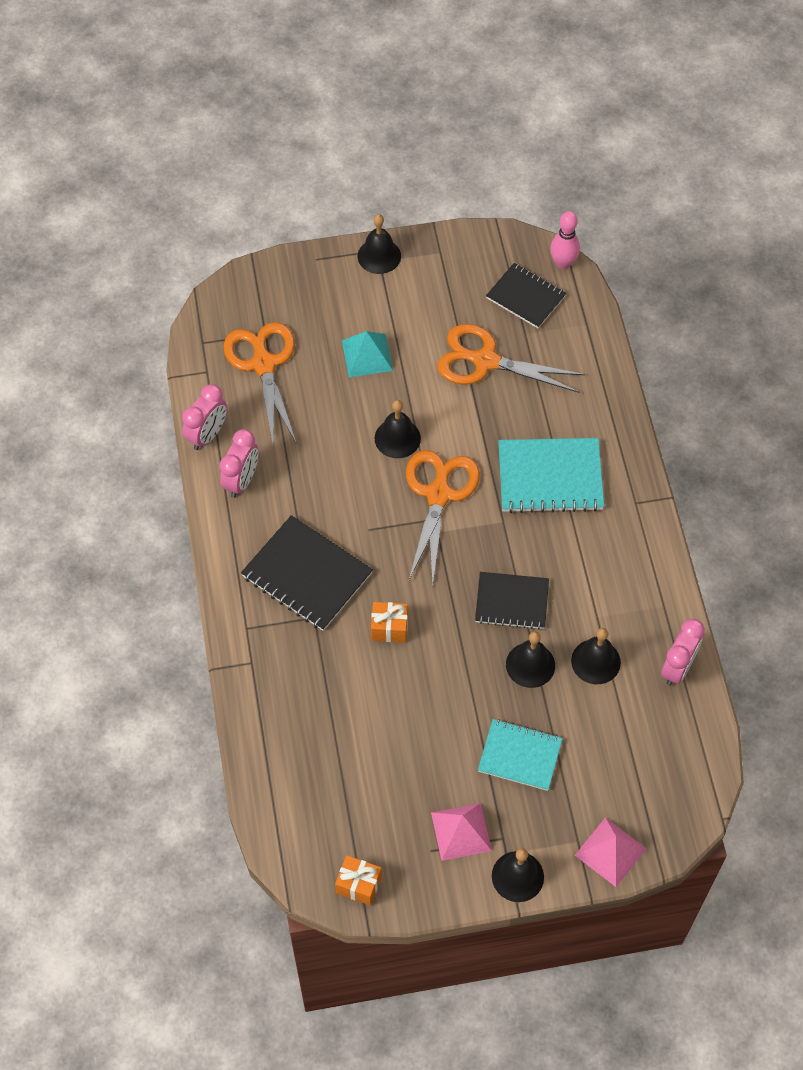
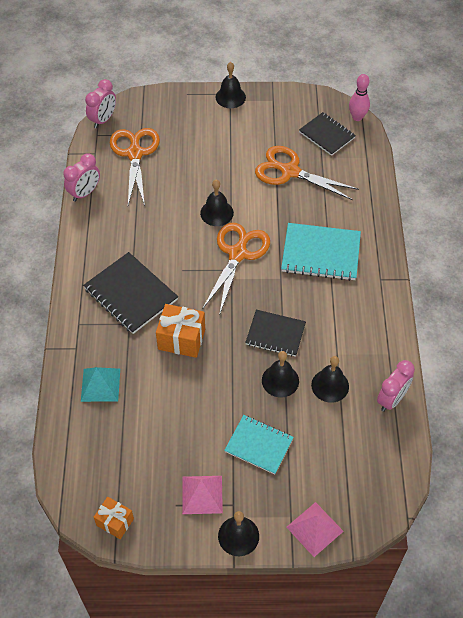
camera: 10 degrees right, 5 degrees down
(241, 480) = (100, 225): pink clock -> pink clock (103, 120)
(367, 355) = (207, 157): turquoise pyramid -> turquoise pyramid (100, 384)
(389, 628) = (181, 339): orange gift -> orange gift, size x1.56

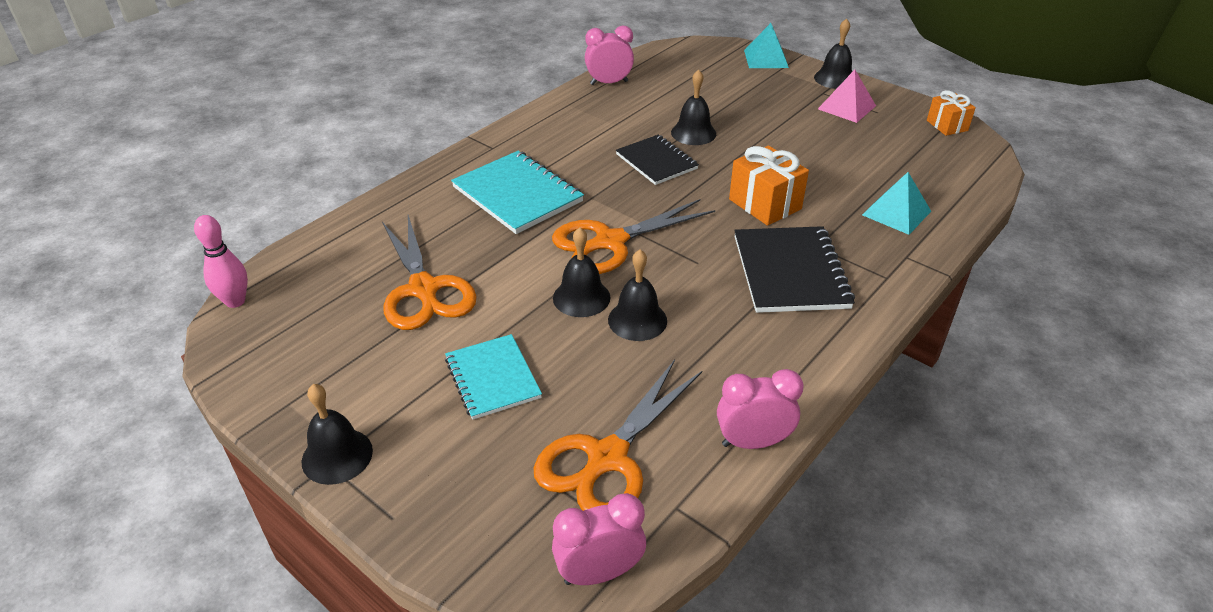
camera: 140 degrees left, 15 degrees down
(259, 445) = (762, 109): turquoise notebook -> turquoise notebook (492, 378)
(314, 529) = (766, 59): pink pyramid -> turquoise pyramid
(327, 135) = (308, 304): black notebook -> none
(330, 385) = (650, 111): black bell -> black bell (637, 320)

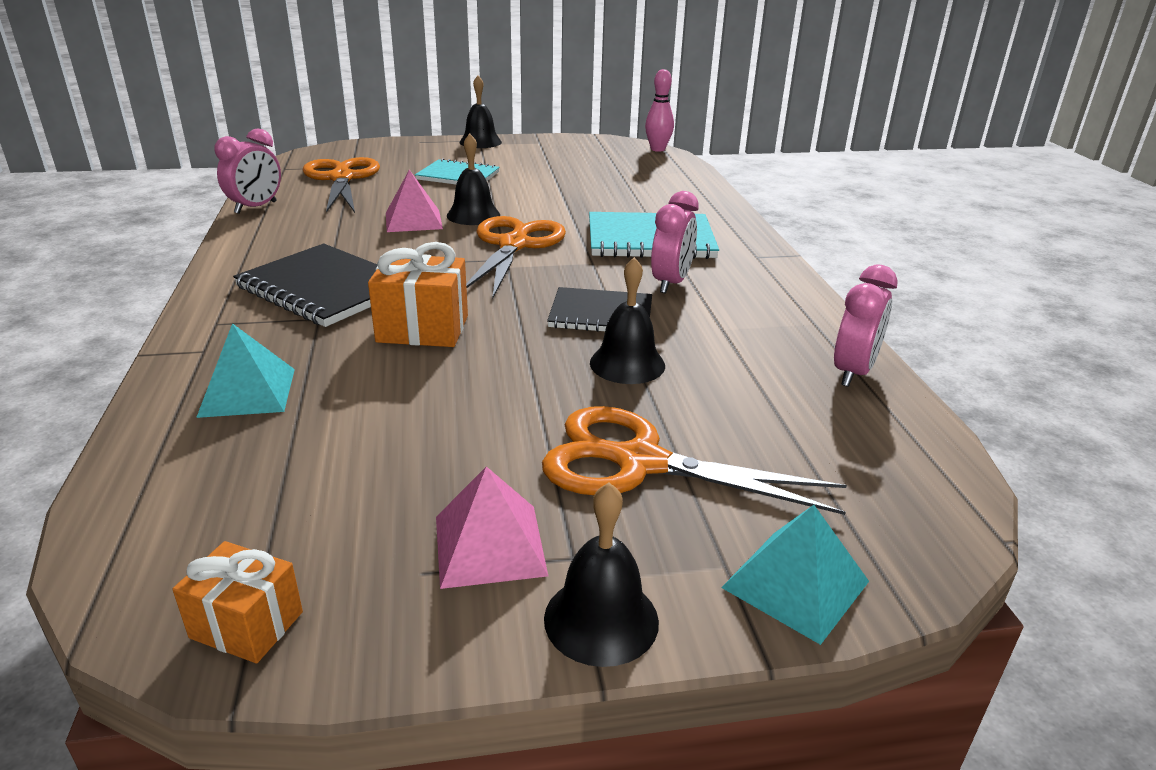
camera: 130 degrees right, 10 degrees down
(424, 289) = (578, 184): orange scissors -> orange scissors (640, 462)
(599, 573) = (295, 159): pink clock -> pink clock (671, 283)
(637, 320) = (413, 220): black bell -> pink pyramid

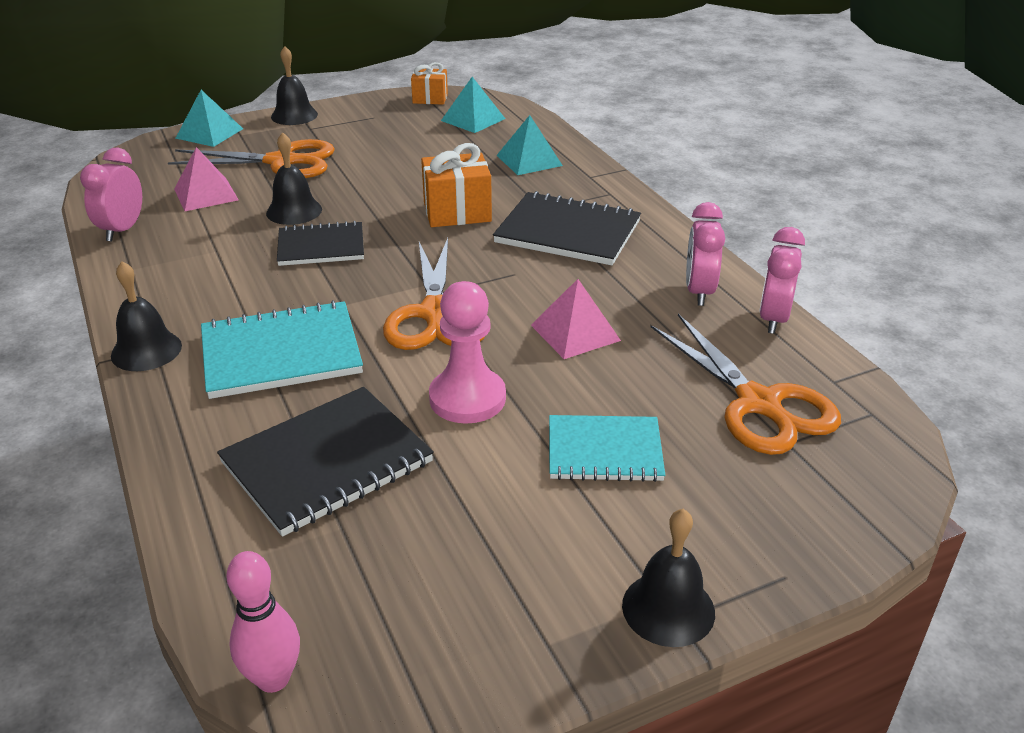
camera: 165 degrees right, 5 degrees up
(229, 515) = (473, 119): none -> turquoise pyramid
(473, 215) = (513, 357): black bell -> black bell (146, 350)
(489, 545) = (349, 126): pink pyramid -> pink pyramid (206, 194)
(522, 202) = (467, 398): none -> pink pawn
(624, 191) = (327, 462): none -> black notebook
(671, 283) = (258, 291): pink clock -> pink clock (699, 292)

